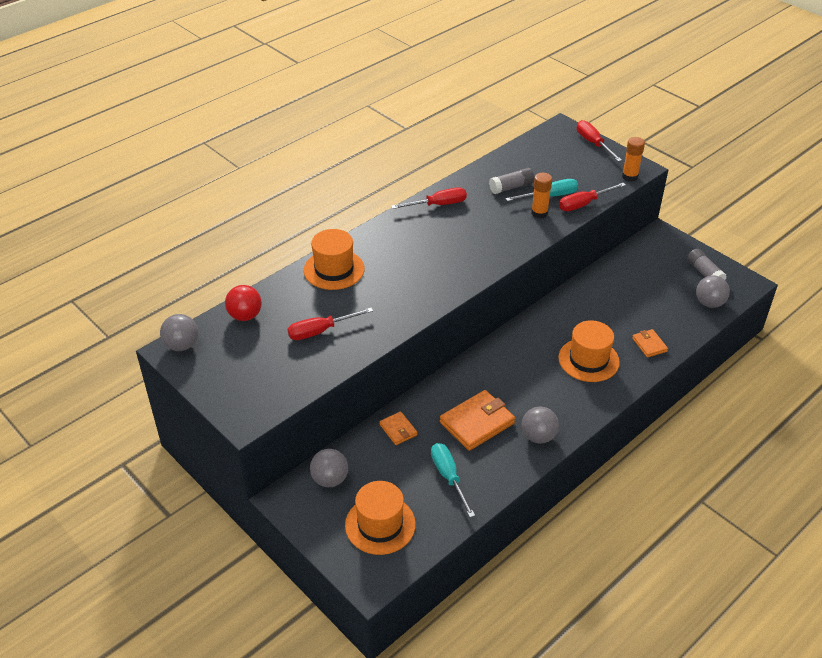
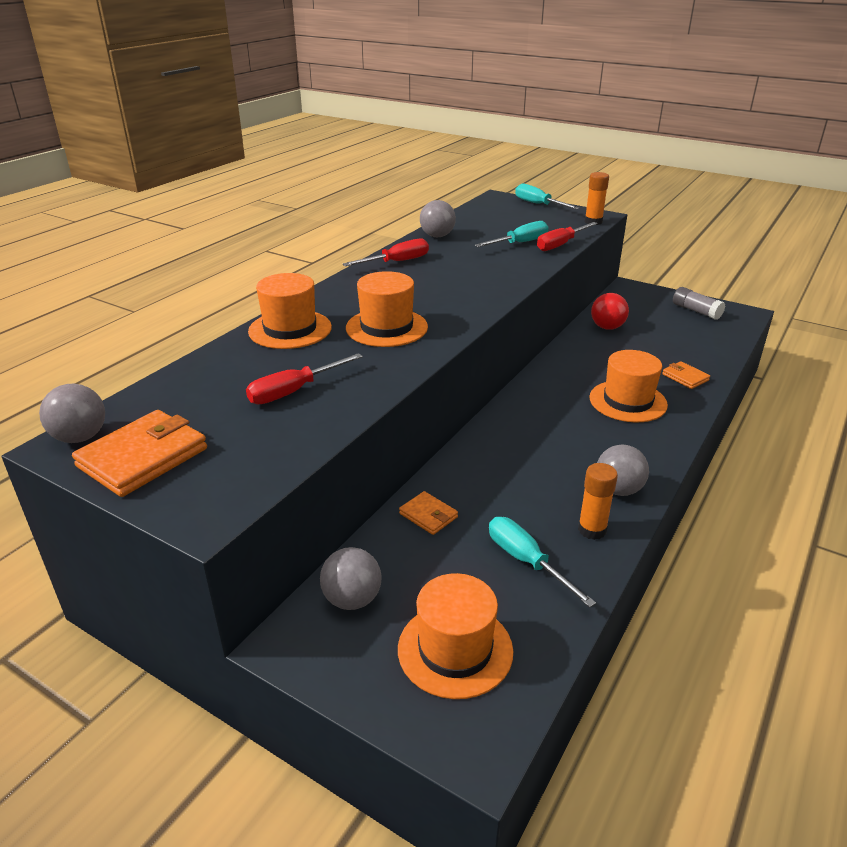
camera: 15 degrees left, 10 degrees down
(245, 316) = (176, 390): red ball -> red ball (607, 327)
(403, 280) = (386, 327): none -> orange hat
(477, 423) = (531, 488): orange wallet -> orange wallet (143, 457)
(511, 187) = (473, 241): grey glue stick -> none
(539, 213) = (517, 256): orange glue stick -> orange glue stick (592, 530)
(593, 143) = (538, 204): red screwdriver -> turquoise screwdriver
(709, 303) = (720, 334): grey ball -> grey ball (437, 236)

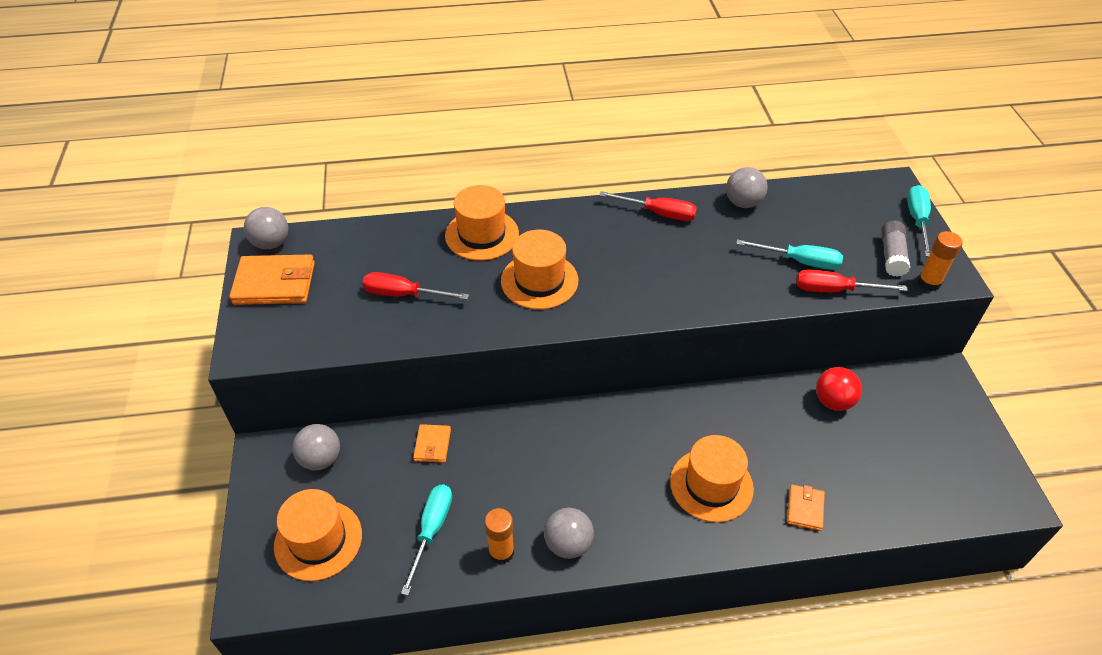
camera: 50 degrees right, 15 degrees up
(696, 311) = (964, 455): grey glue stick -> grey glue stick (892, 255)

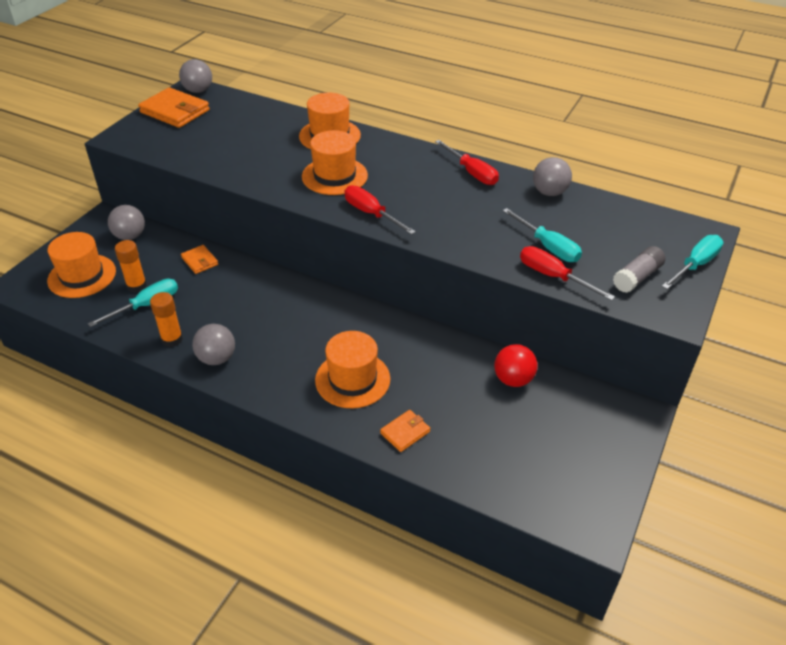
camera: 35 degrees right, 5 degrees down
(404, 294) = (240, 147): red screwdriver -> red screwdriver (371, 214)
(432, 445) = (200, 261): orange wallet -> orange wallet turned 75 degrees counterclockwise
(929, 282) = (647, 309): orange glue stick -> orange glue stick (137, 286)

